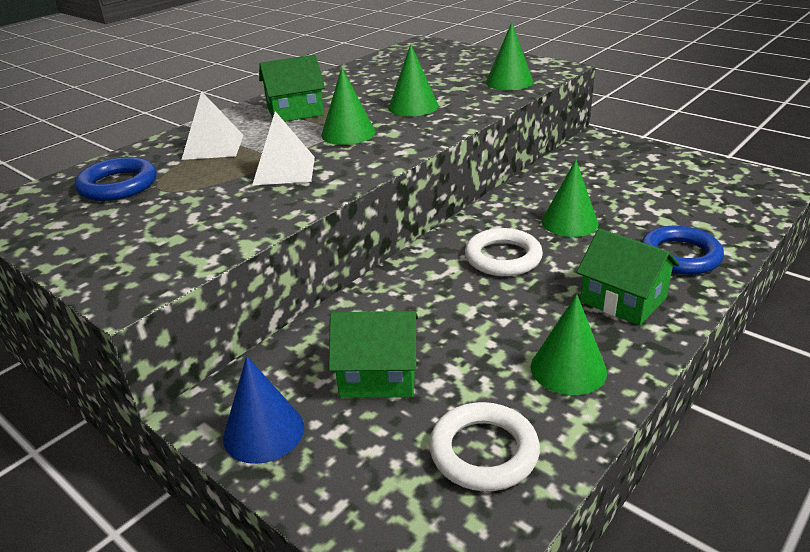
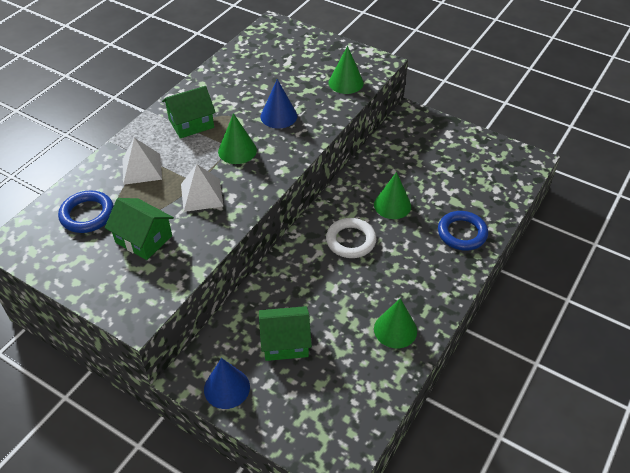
camera: 10 degrees left, 15 degrees up
(413, 107) = (278, 116): green cone -> blue cone
(483, 452) = (352, 390): white ring -> none
(623, 300) = (426, 273): green house -> green house (144, 239)

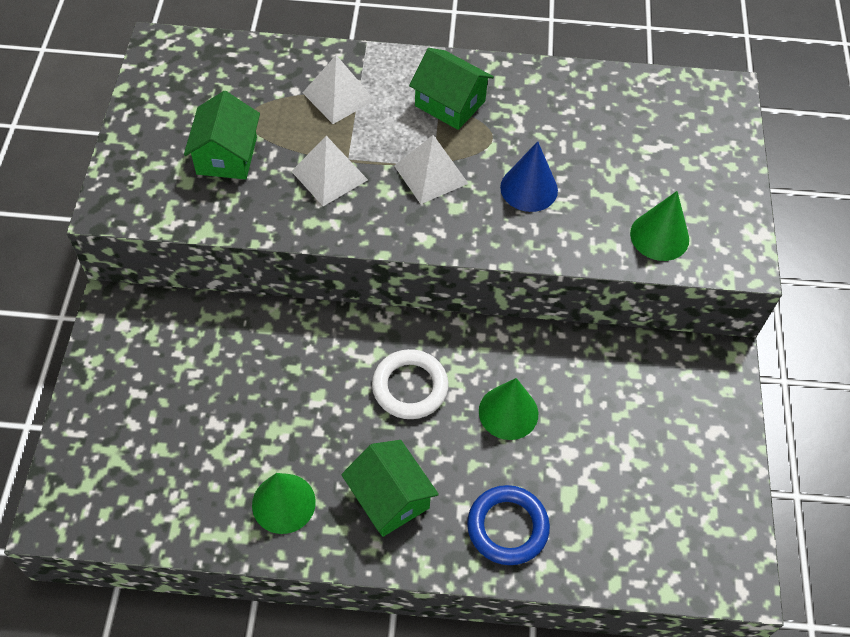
camera: 60 degrees right, 10 degrees up
(87, 215) = (236, 86): blue ring -> none
(226, 388) = (114, 353): blue cone -> none
(237, 150) = (431, 174): green cone -> white pyramid
(285, 342) = (204, 384): green house -> green house (389, 498)

